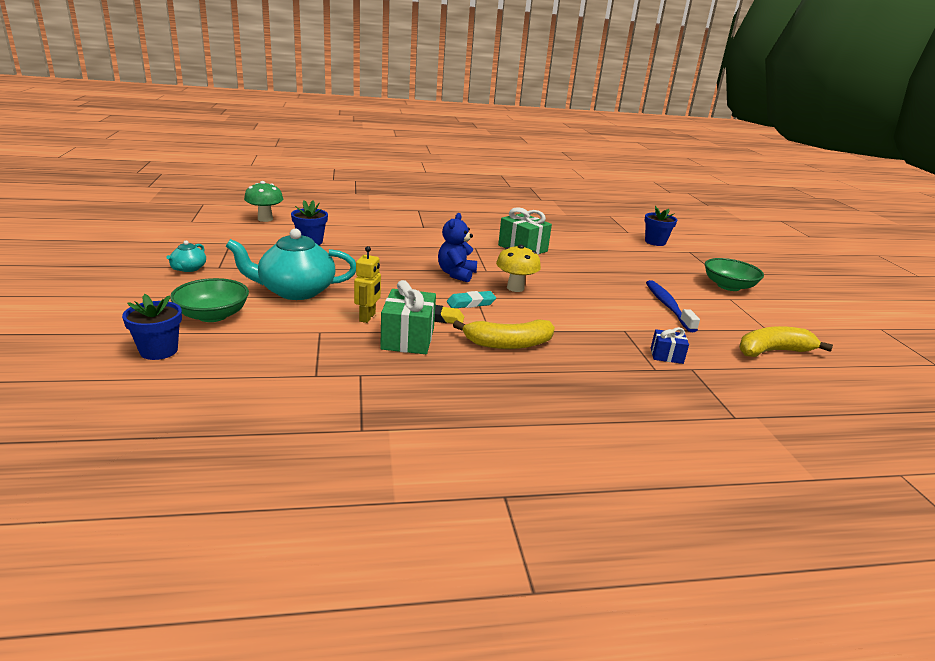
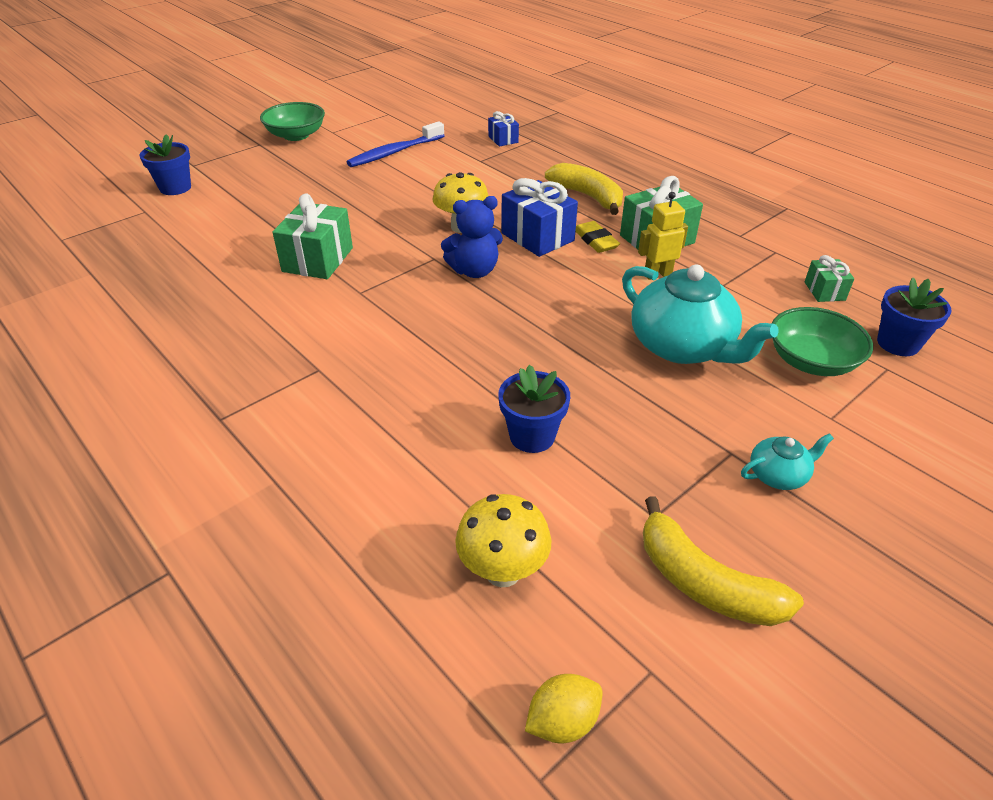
camera: 120 degrees left, 15 degrees up
(208, 209) = (562, 721): none -> yellow lemon
(244, 362) = (824, 291): none -> green gift
(265, 219) = (503, 571): green mushroom -> yellow mushroom
(471, 303) = (537, 237): turquoise eraser -> blue gift
(773, 351) = (432, 109): yellow banana -> yellow banana (704, 583)

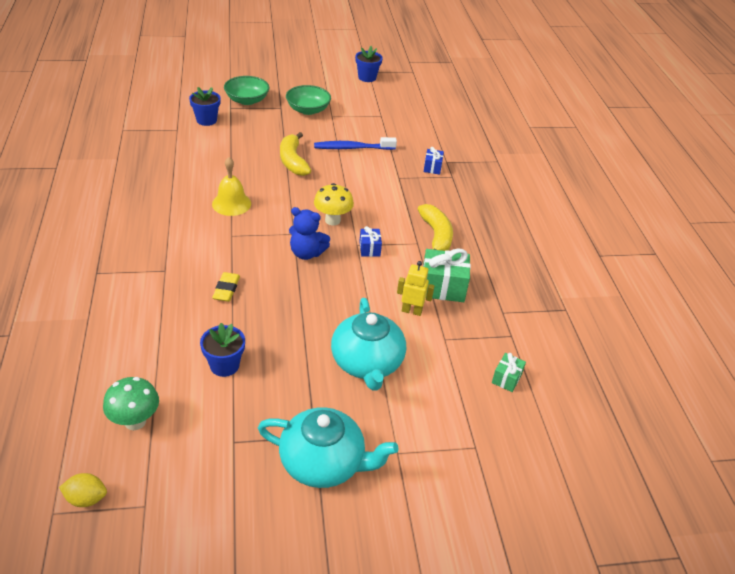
camera: 30 degrees right, 0 degrees up
(317, 259) = (231, 203): green gift -> yellow bell
(503, 571) = (135, 421): yellow mushroom -> green mushroom
(537, 237) = (369, 249): blue gift -> blue gift, size x0.55
(595, 241) = (402, 269): yellow eraser -> yellow eraser (226, 289)
(704, 583) = (216, 487): yellow banana -> yellow banana (293, 161)
(778, 475) = (323, 463): turquoise teapot -> turquoise teapot, size x2.12
(811, 361) = (433, 415): green bowl -> green bowl (247, 100)
(898, 343) = (506, 437): blue flower pot -> blue flower pot (367, 77)

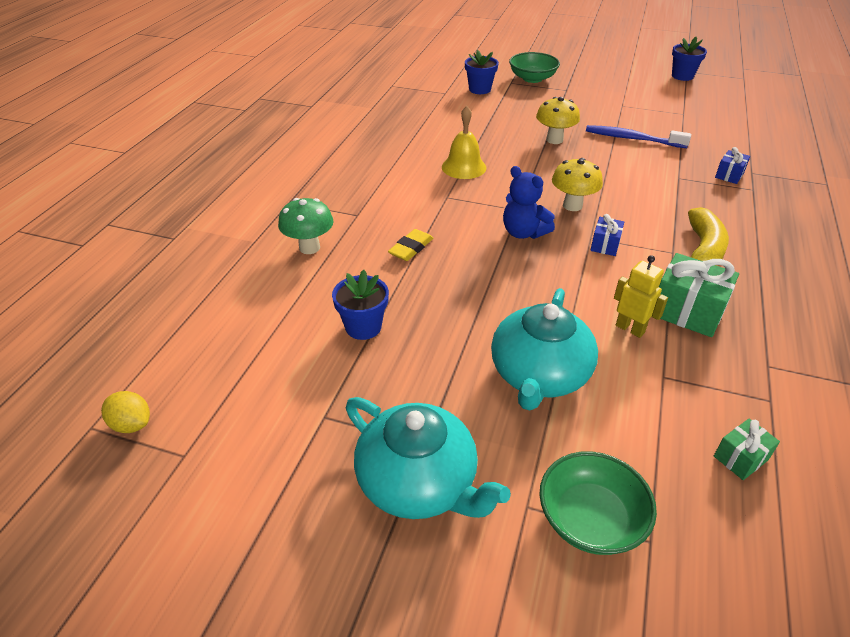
camera: 30 degrees right, 0 degrees up
(135, 421) = (233, 358): green mushroom -> green mushroom (309, 247)
(293, 161) = (554, 140): yellow banana -> yellow mushroom
(308, 110) = (596, 96): green bowl -> green bowl (590, 519)

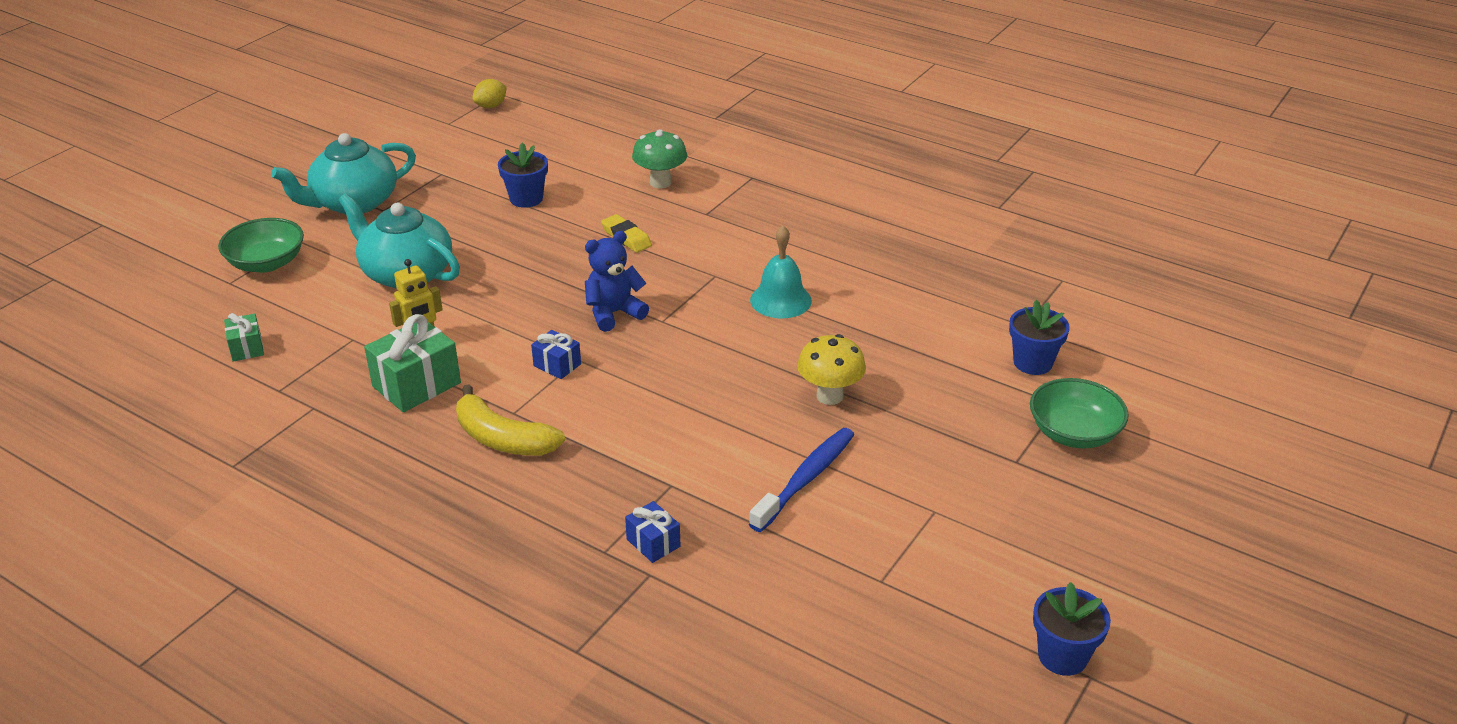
camera: 105 degrees right, 5 degrees down
(464, 167) = (780, 300): yellow bell -> turquoise bell
(572, 205) = (649, 364): yellow mushroom -> none

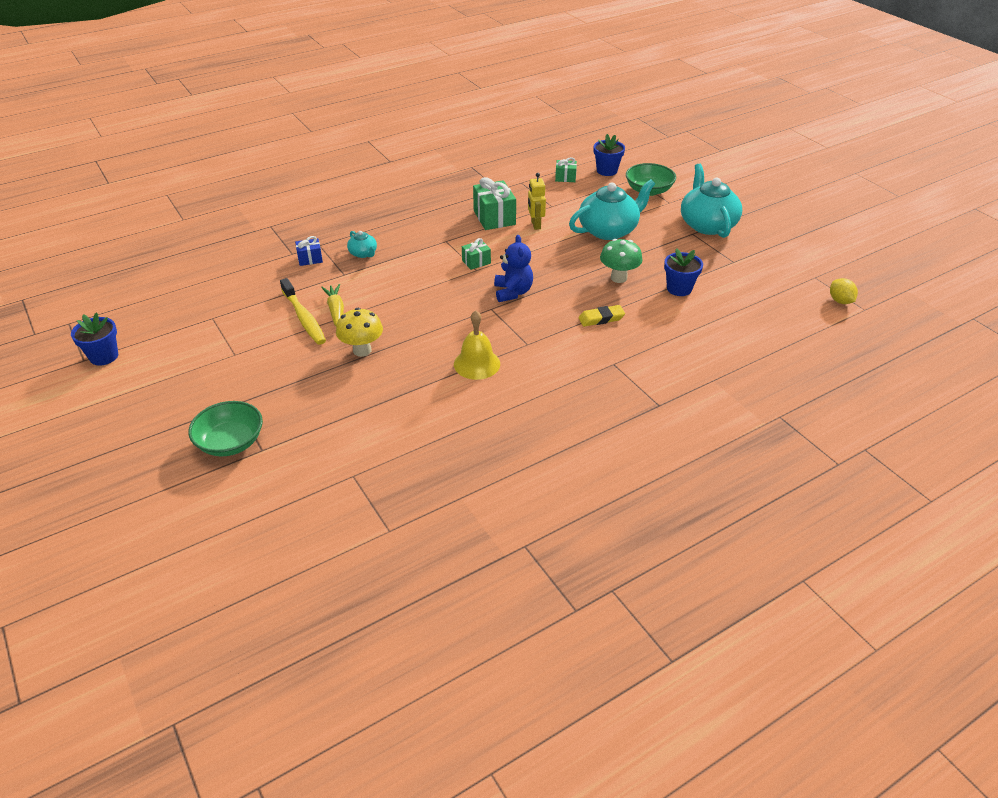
camera: 115 degrees right, 5 degrees up
(503, 439) = (427, 234): yellow banana -> none
(557, 365) = (476, 262): blue gift -> green gift
(601, 487) = (363, 253): none -> turquoise teapot
(660, 182) = (673, 354): green mushroom -> green mushroom (618, 278)
(766, 454) = (336, 310): none -> yellow carrot
(780, 300) = (477, 364): turquoise bell -> yellow bell
(806, 479) = (304, 318): blue toothbrush -> yellow toothbrush
(1032, 363) = (310, 458): blue flower pot -> blue flower pot (607, 171)

